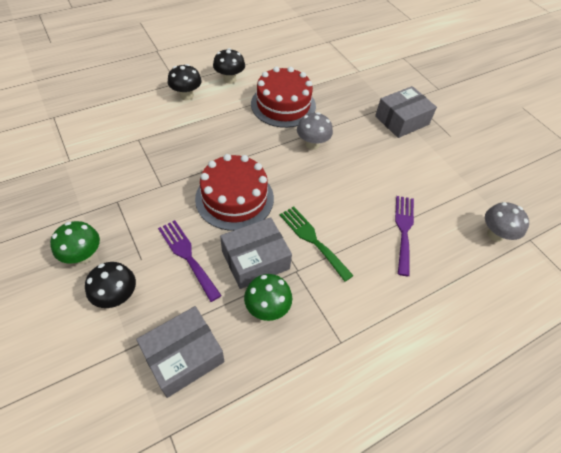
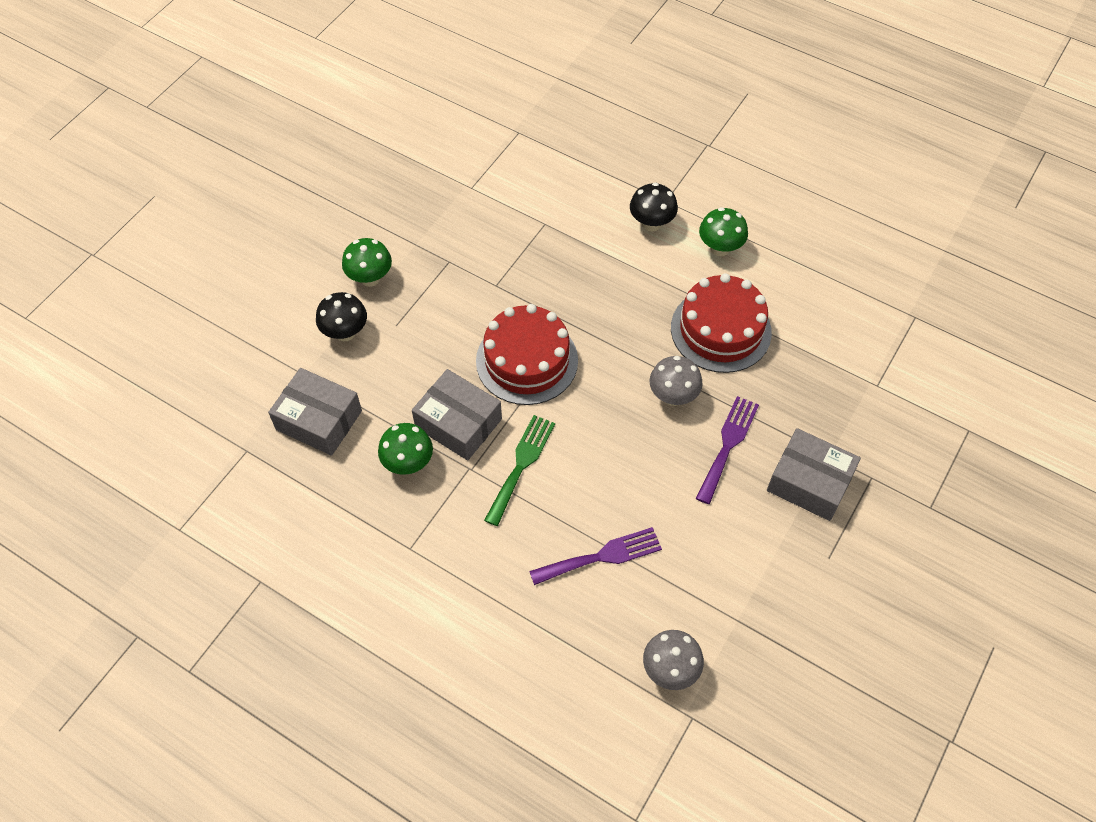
camera: 65 degrees right, 5 degrees up
(187, 256) = (424, 361): purple fork -> purple fork (728, 445)
(229, 79) = (720, 248): black mushroom -> green mushroom

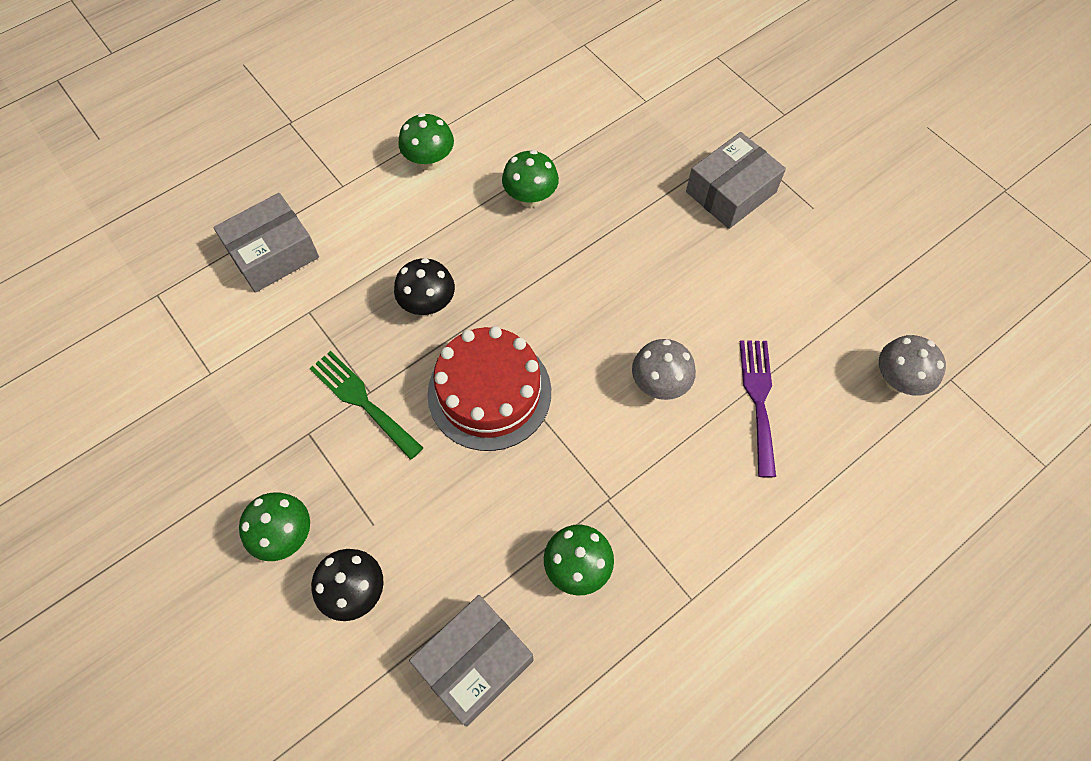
camera: 70 degrees left, 5 degrees up
(458, 423) = (544, 493): grey box -> grey box (273, 253)
(521, 465) = (623, 442): green fork -> green fork (362, 401)
(651, 223) = (365, 209): black mushroom -> black mushroom (428, 304)
(673, 396) = (592, 268): grey mushroom -> grey mushroom (659, 384)
(721, 330) = (530, 198): red cake -> green mushroom
(728, 445) = (667, 241): purple fork -> none

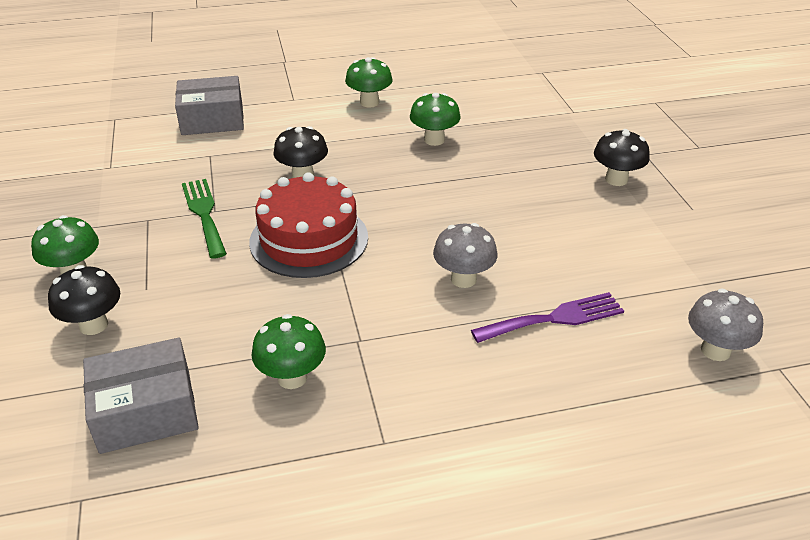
camera: 25 degrees right, 25 degrees down
(731, 192) = (616, 179): grey box -> black mushroom
(758, 399) = (554, 318): purple fork -> purple fork turned 45 degrees clockwise

